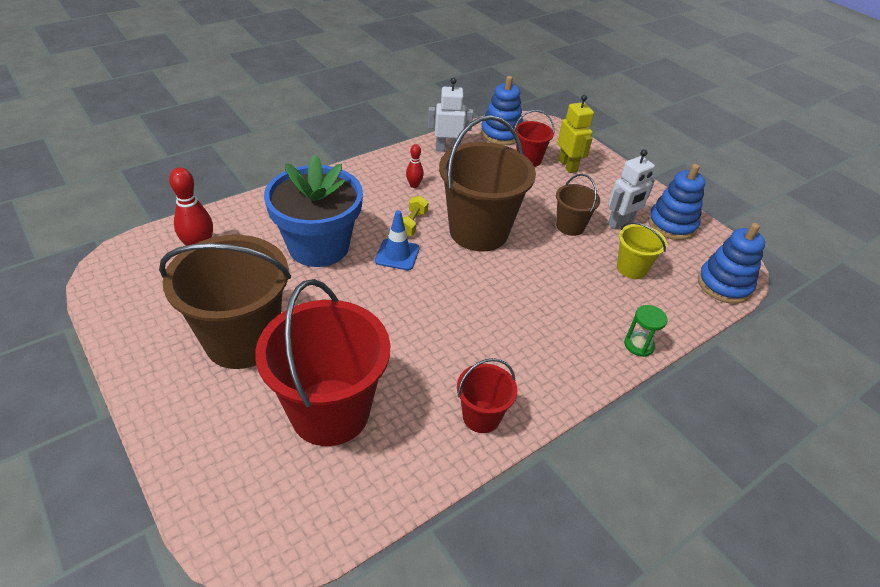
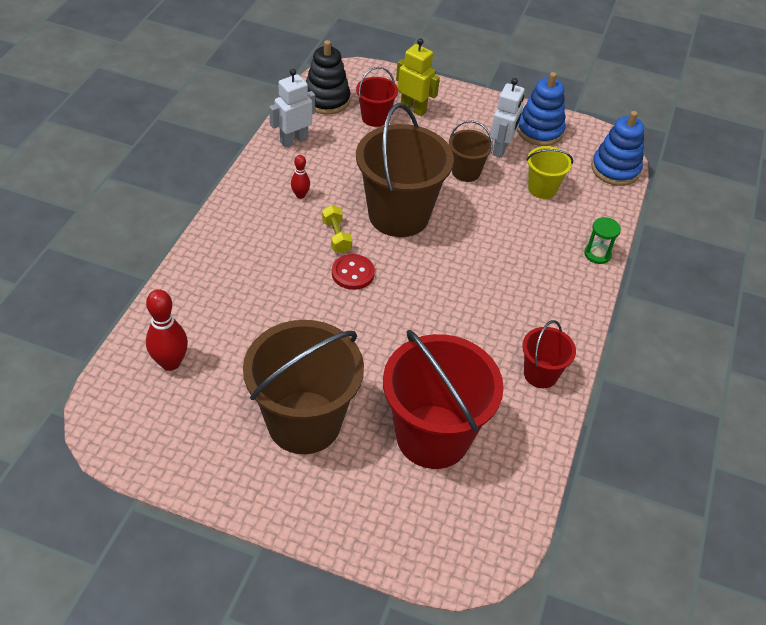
camera: 35 degrees left, 5 degrees up
(319, 246) = (278, 301): blue flower pot -> none
(397, 255) = (353, 273): blue traffic cone -> red button
(501, 134) = (326, 100): blue stacking toy -> black stacking toy

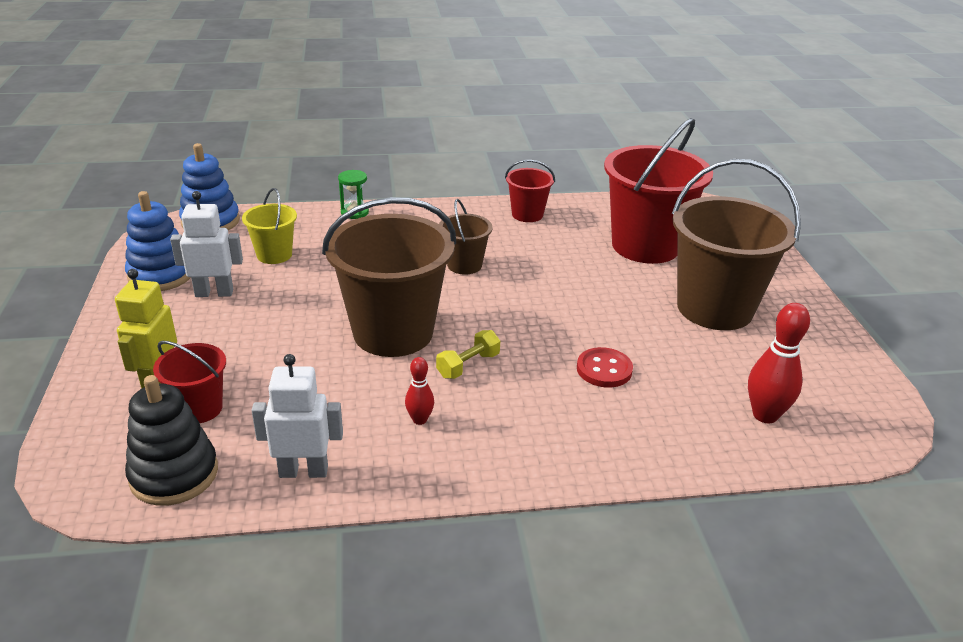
camera: 115 degrees left, 15 degrees down
(293, 140) = (303, 471): white robot -> white robot turned 150 degrees clockwise
(353, 273) = (513, 336): red button -> red button (604, 369)
(466, 172) = (277, 306): brown bucket -> brown bucket (464, 265)

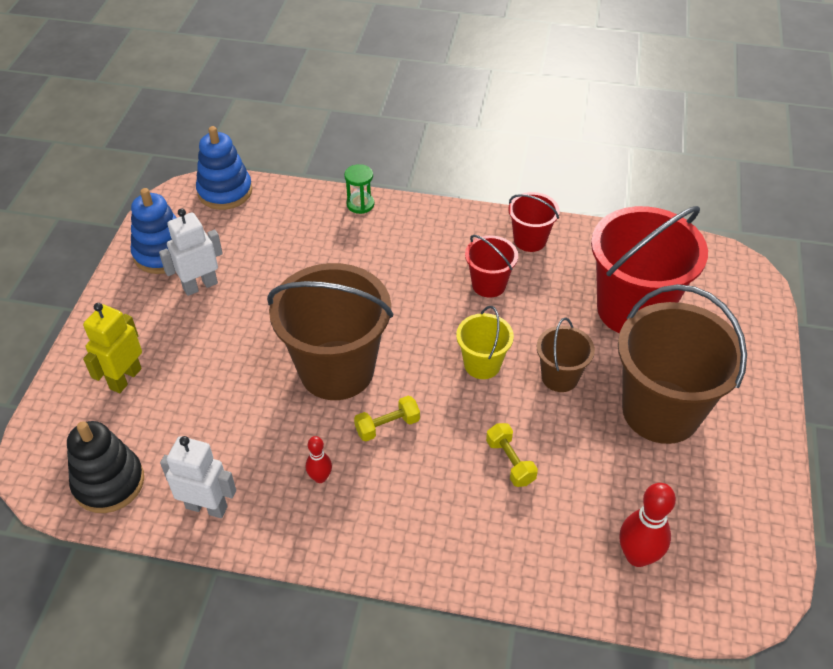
camera: 20 degrees right, 15 degrees up
(199, 408) = (148, 418): red bucket -> red bucket (489, 284)
(214, 293) = (200, 286): white robot -> white robot turned 45 degrees counterclockwise
(274, 255) = (267, 248): yellow bucket -> yellow bucket (482, 364)
(464, 265) = (437, 298): brown bucket -> brown bucket (560, 377)
(604, 369) = (510, 462): red button -> yellow dumbbell

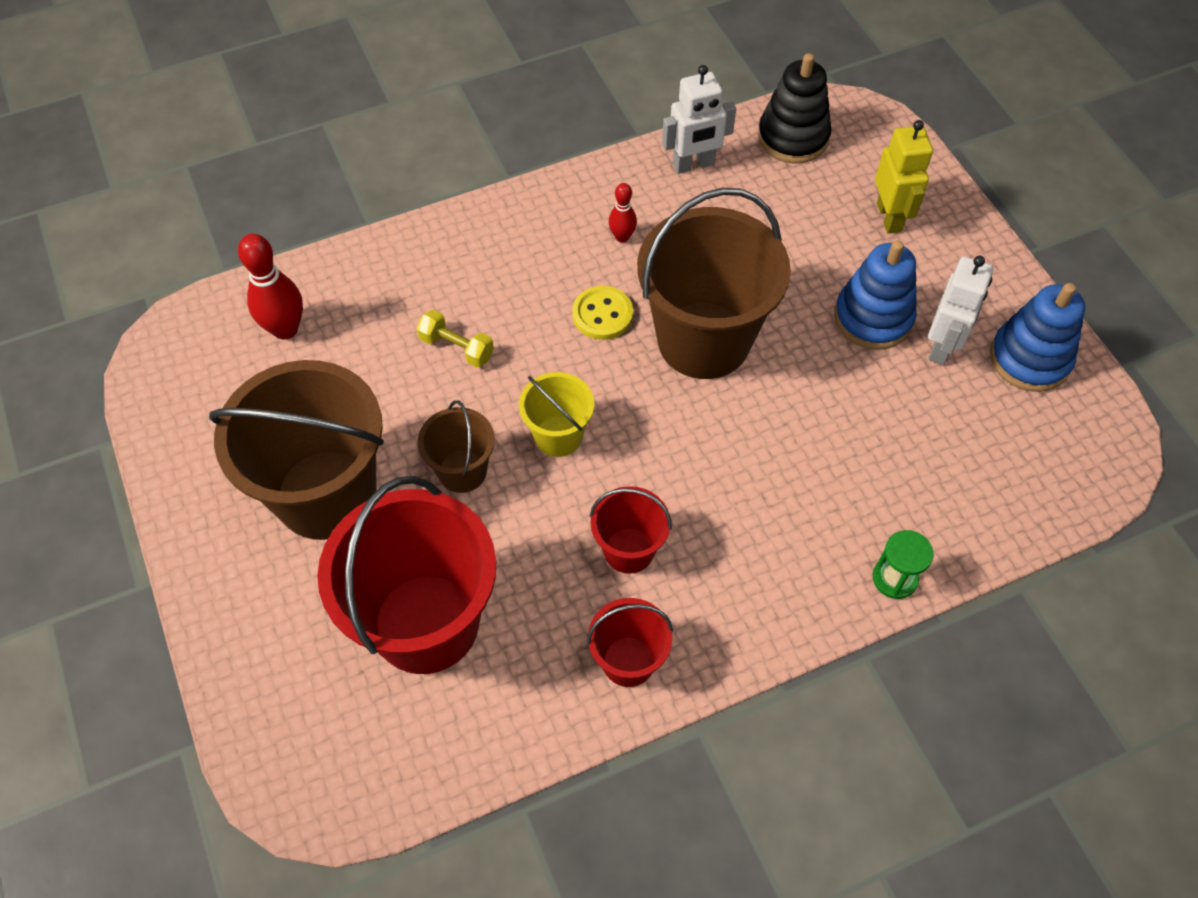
camera: 145 degrees right, 10 degrees up
(225, 191) = (1074, 487): blue stacking toy -> blue stacking toy (873, 318)
(387, 426) = (602, 314): yellow dumbbell -> yellow button

